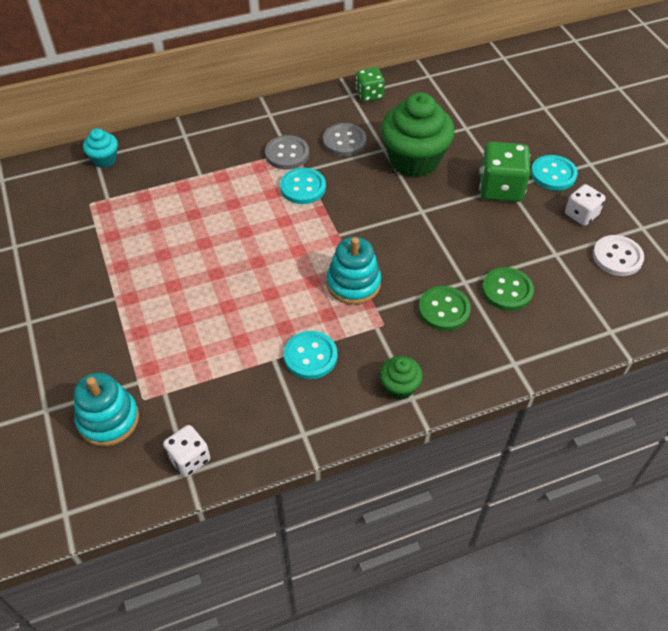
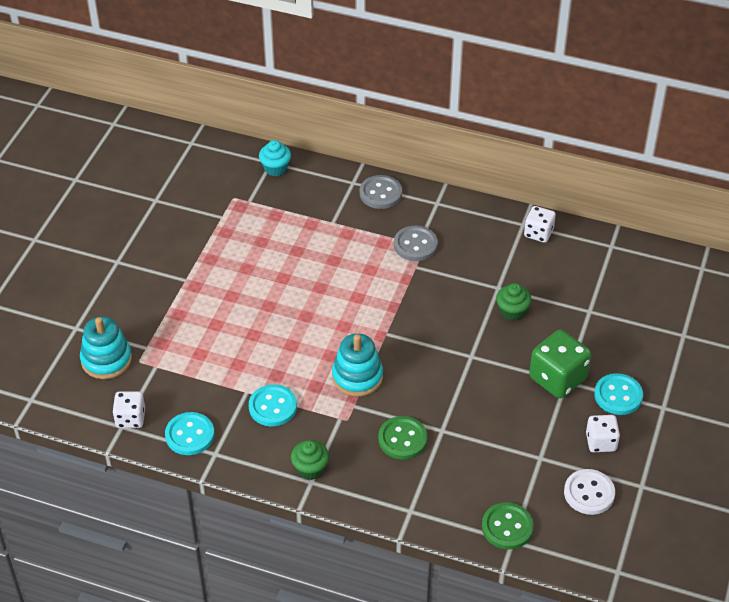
camera: 40 degrees right, 5 degrees down
(303, 187) = (399, 280): turquoise button -> turquoise button (190, 435)
(344, 141) = (472, 261): grey button -> grey button (380, 193)
(369, 94) = (538, 233): green dice -> white dice
(414, 160) = (512, 311): green cupcake -> green cupcake, size x0.48
(507, 290) = (467, 458): green button -> green button (507, 527)

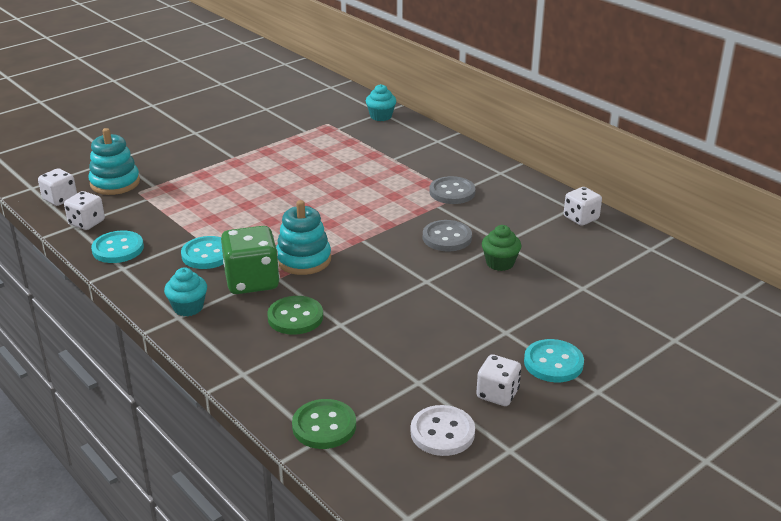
camera: 30 degrees right, 15 degrees down
(75, 401) = (60, 199): none -> white dice
(310, 469) = (188, 307): green cupcake -> turquoise cupcake
(380, 193) = (454, 153): grey button -> grey button (447, 238)
(557, 378) = (499, 327): green dice -> green dice (252, 281)

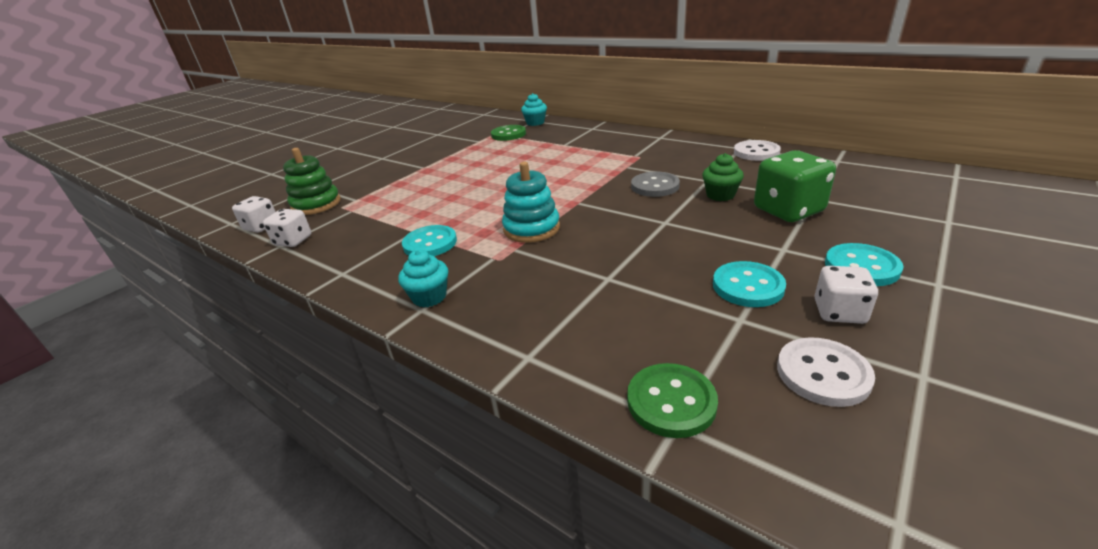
camera: 10 degrees left, 0 degrees up
(115, 183) = (316, 204): turquoise stacking toy -> green stacking toy
(118, 249) = (332, 257): turquoise button -> turquoise button (748, 286)
(252, 281) = (489, 257): green dice -> green dice (788, 210)
(295, 317) = (555, 281): green button -> green button (508, 134)
(452, 192) = (631, 156): grey button -> none
(581, 218) = (756, 152): white dice -> white button

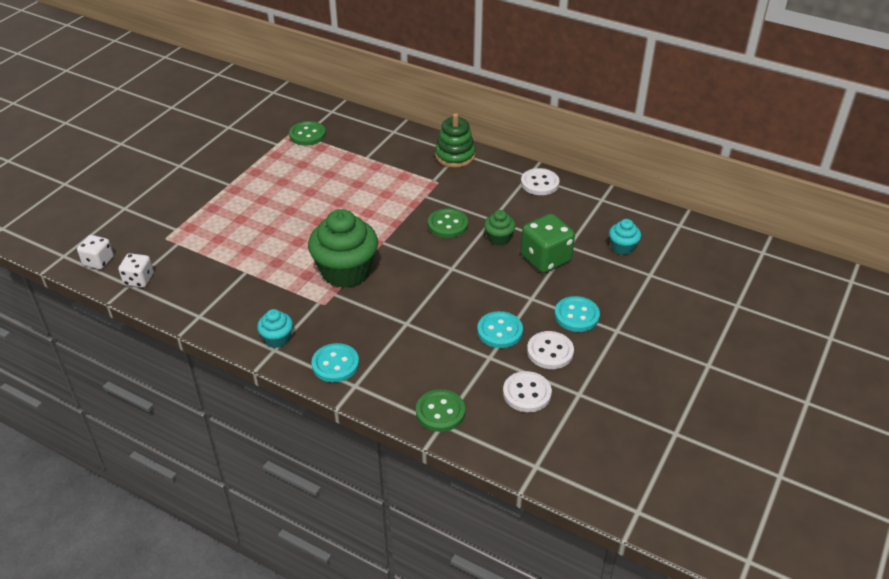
camera: 10 degrees left, 10 degrees up
(316, 204) = (139, 234): green stacking toy -> green stacking toy (455, 156)
(430, 243) = (263, 286): turquoise button -> turquoise button (335, 364)
(531, 228) = (346, 272): turquoise stacking toy -> green cupcake
(535, 123) = (333, 115): turquoise cupcake -> turquoise cupcake (622, 247)
(655, 186) = (447, 224): grey button -> green button
(839, 312) = (550, 351): white dice -> white button

